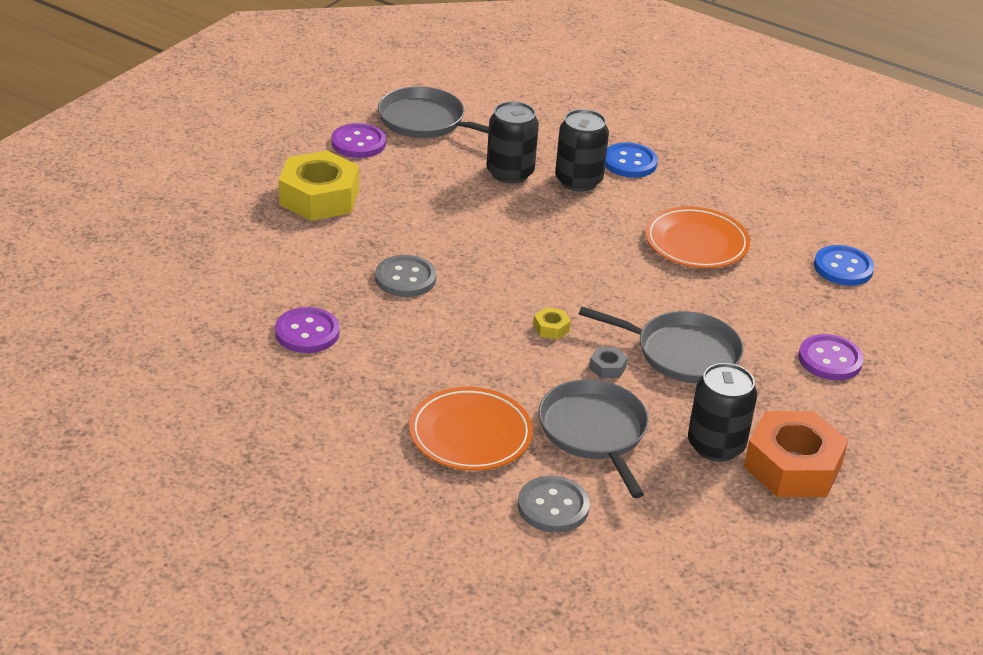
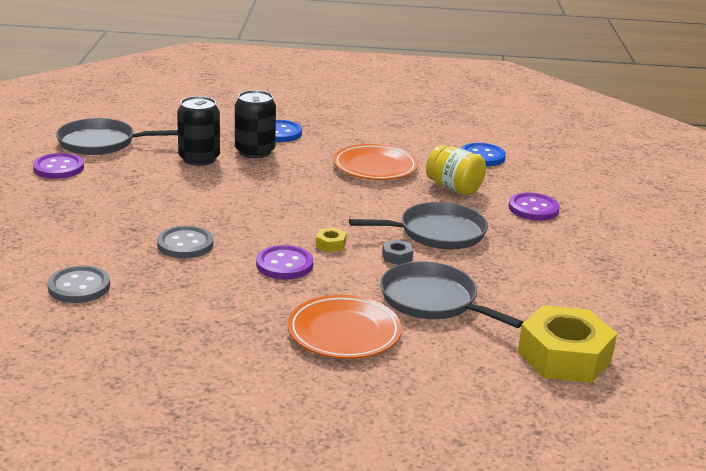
camera: 30 degrees left, 10 degrees down
(307, 332) = (138, 304): purple button -> purple button (284, 265)
(319, 197) = (59, 210): yellow nut -> yellow nut (564, 356)
(553, 506) = (457, 359): grey button -> grey button (79, 287)
(716, 445) = (522, 281): black can -> none
(762, 301) = (454, 188): none -> yellow jar
(792, 466) = (583, 277): orange nut -> none

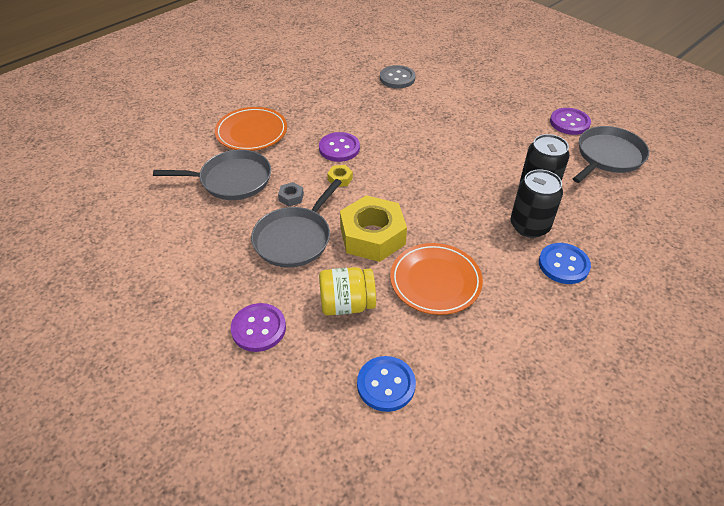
camera: 135 degrees right, 20 degrees up
(185, 244) = (405, 126): grey button -> none
(564, 356) = (122, 191): yellow nut -> yellow nut (372, 236)

